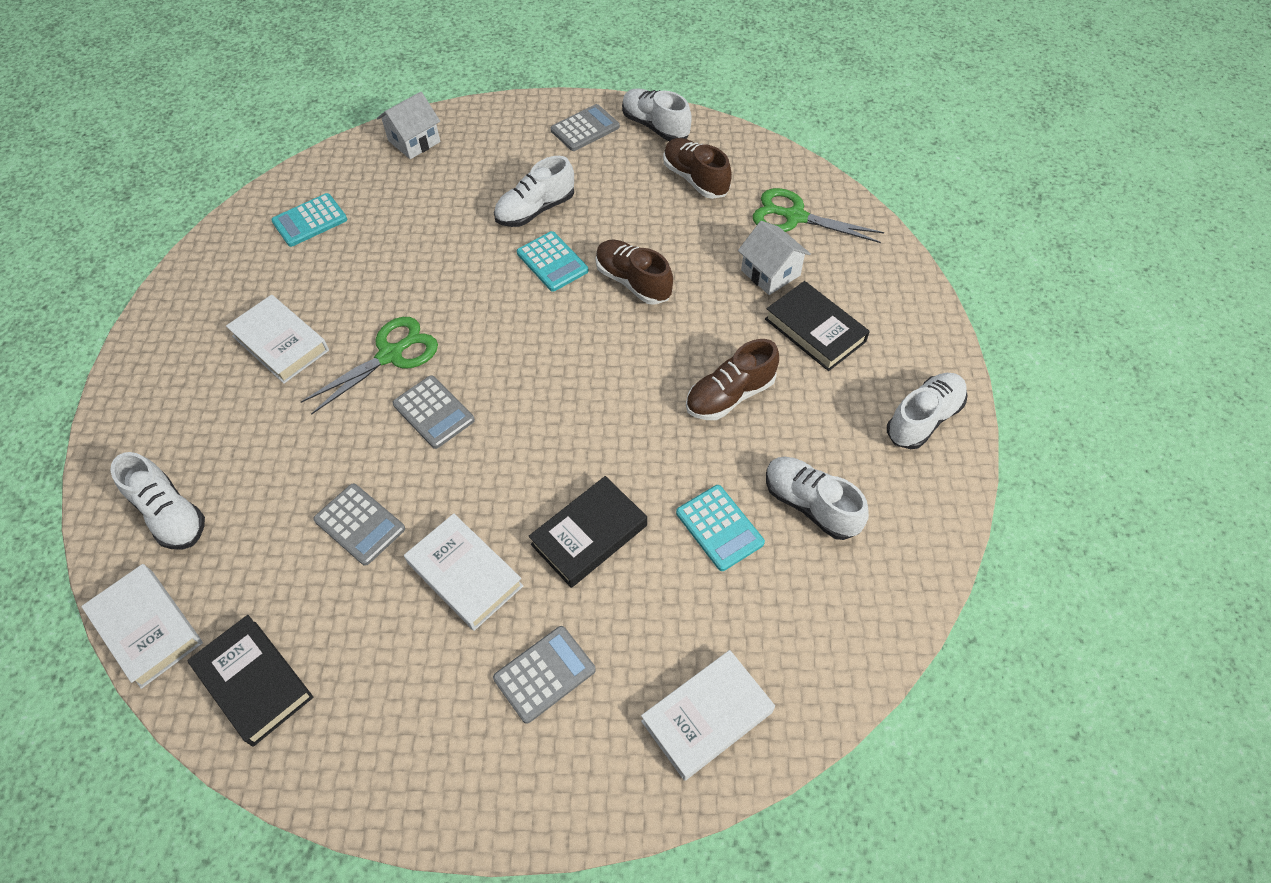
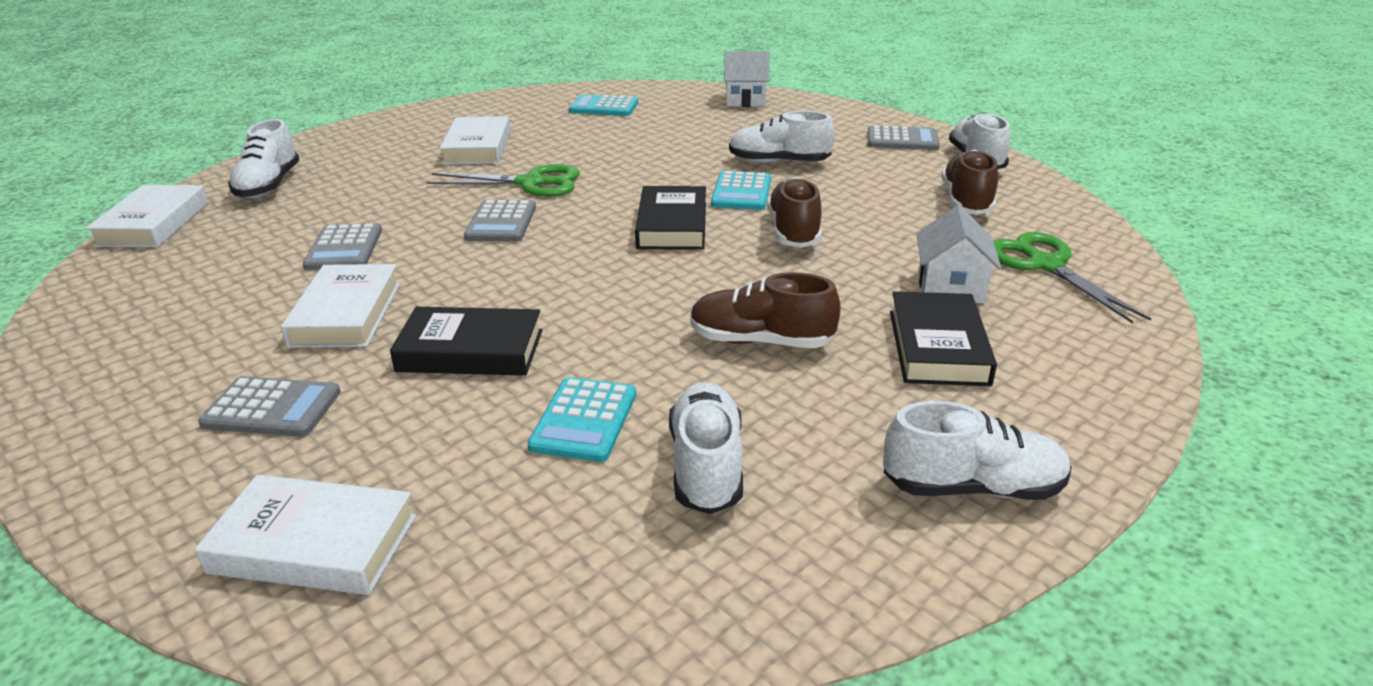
camera: 45 degrees right, 25 degrees down
(254, 682) = (135, 282): black book -> black book (672, 225)

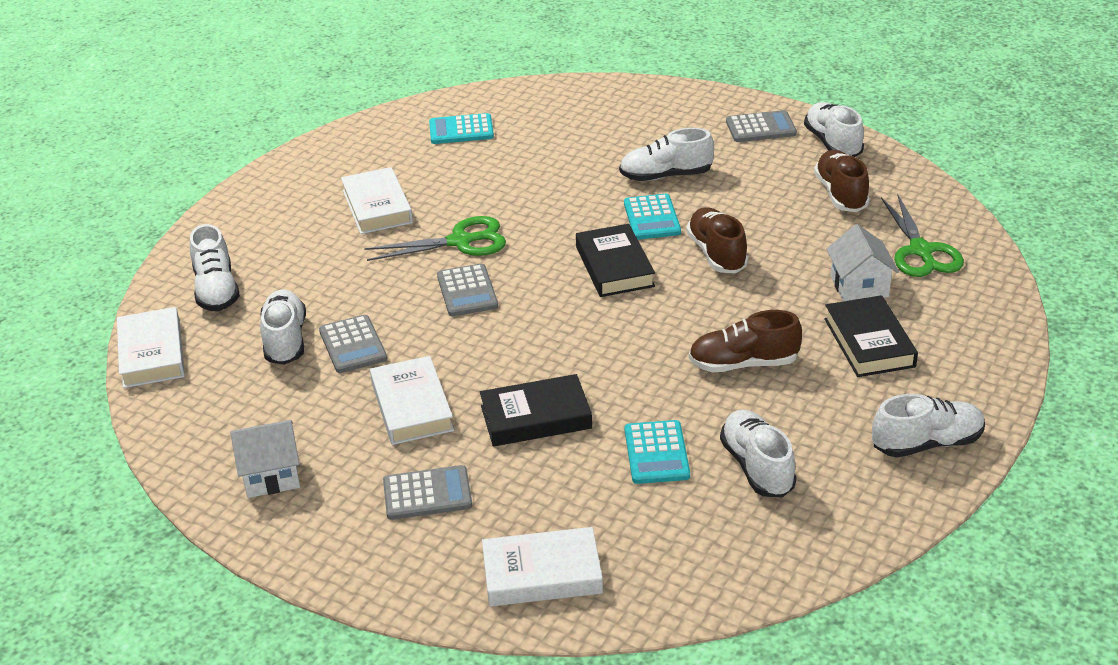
camera: 15 degrees left, 5 degrees up
(285, 233) = (285, 340): none -> white shoe
(745, 100) = (593, 97): white house -> white house (271, 475)
(1045, 265) = (921, 251): green scissors -> green scissors turned 150 degrees counterclockwise

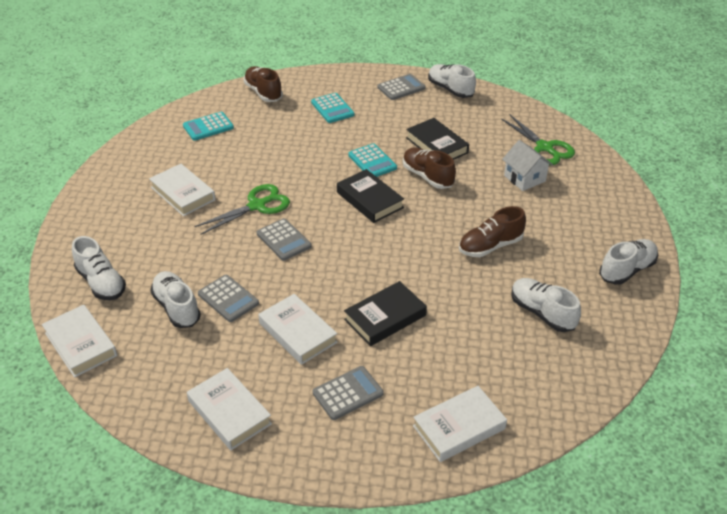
camera: 25 degrees left, 5 degrees up
(271, 475) = (229, 412): white house -> white book
(656, 453) = (476, 321): turquoise calculator -> turquoise calculator (332, 108)
(666, 176) = (363, 131): white shoe -> none
(841, 194) = (476, 121): brown shoe -> brown shoe (263, 92)
(869, 342) = (553, 213): black book -> black book (437, 145)

